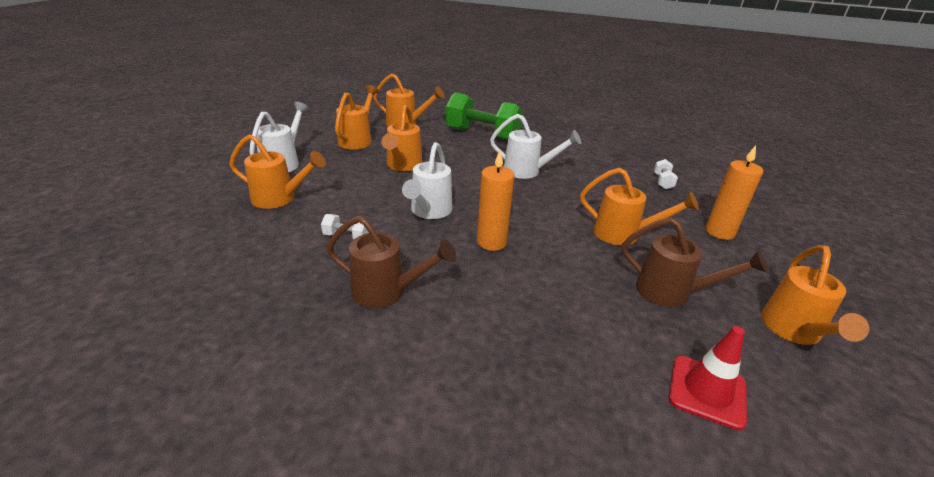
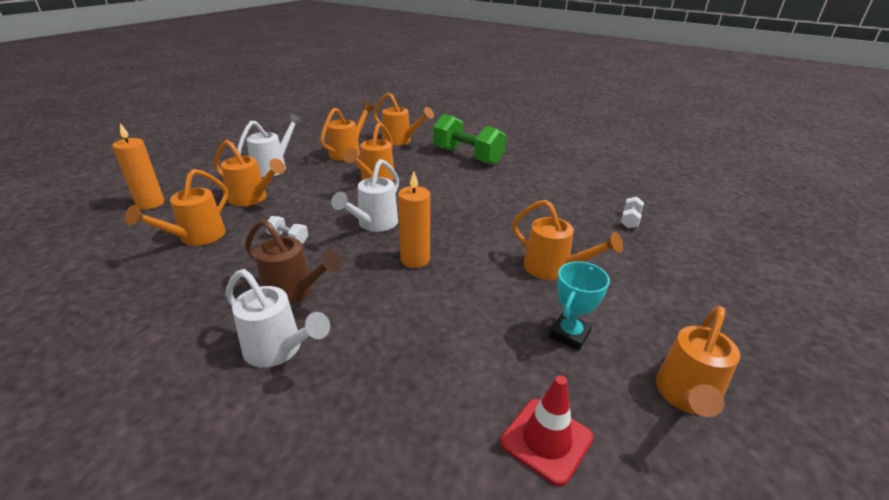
camera: 15 degrees right, 0 degrees up
(239, 248) = (196, 237): none -> orange watering can
(527, 171) = (491, 196): white watering can -> white watering can (279, 350)
(672, 293) = (569, 334): brown watering can -> turquoise trophy
(719, 232) = (663, 279): orange candle -> orange candle (150, 203)

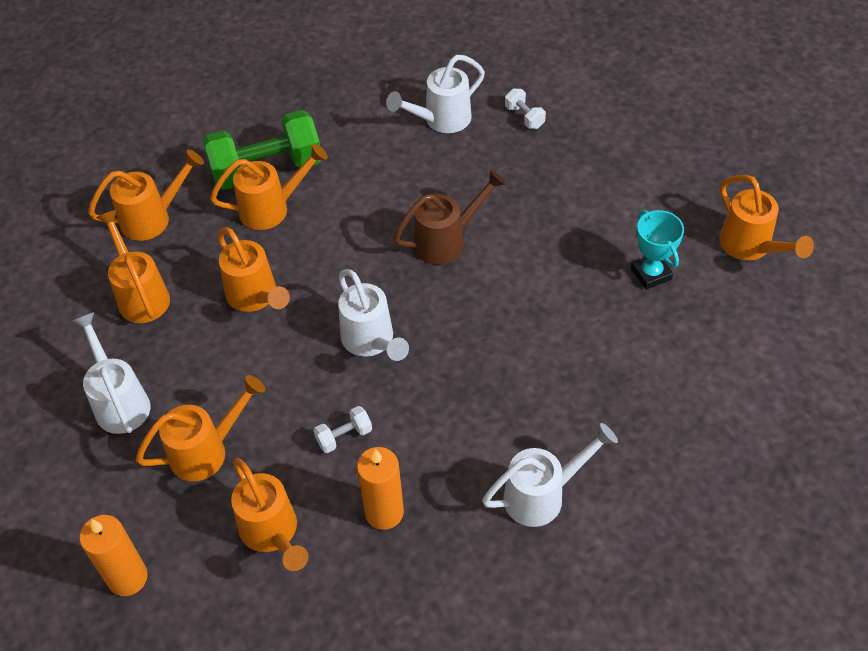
camera: 55 degrees left, 20 degrees up
(294, 292) = (458, 459): brown watering can -> brown watering can (446, 241)
(415, 260) = (470, 333): orange candle -> orange candle (384, 512)
(546, 440) = (740, 352): red traffic cone -> none
(553, 269) = (560, 230): orange watering can -> orange watering can (271, 208)
(578, 192) = (441, 120): none -> white watering can

